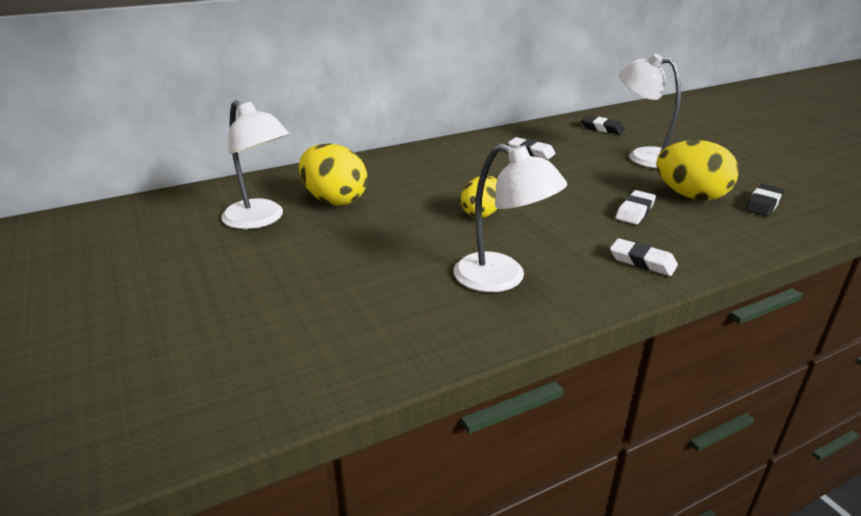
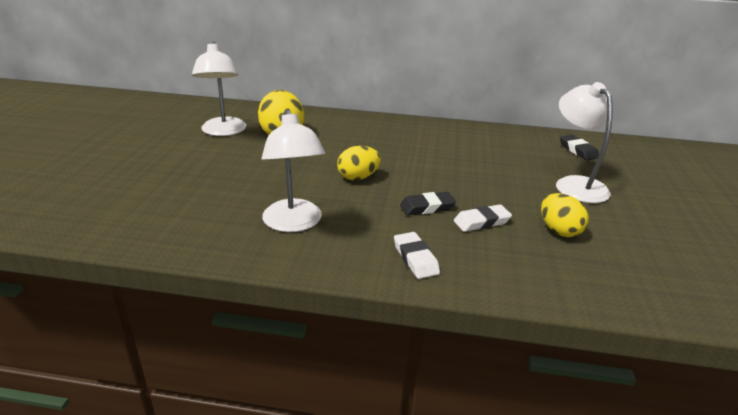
camera: 35 degrees right, 0 degrees up
(531, 152) = (477, 149): white eraser -> none
(690, 196) = (559, 231): yellow egg -> yellow egg, size x0.65
(763, 204) = (625, 266): black eraser -> black eraser (427, 207)

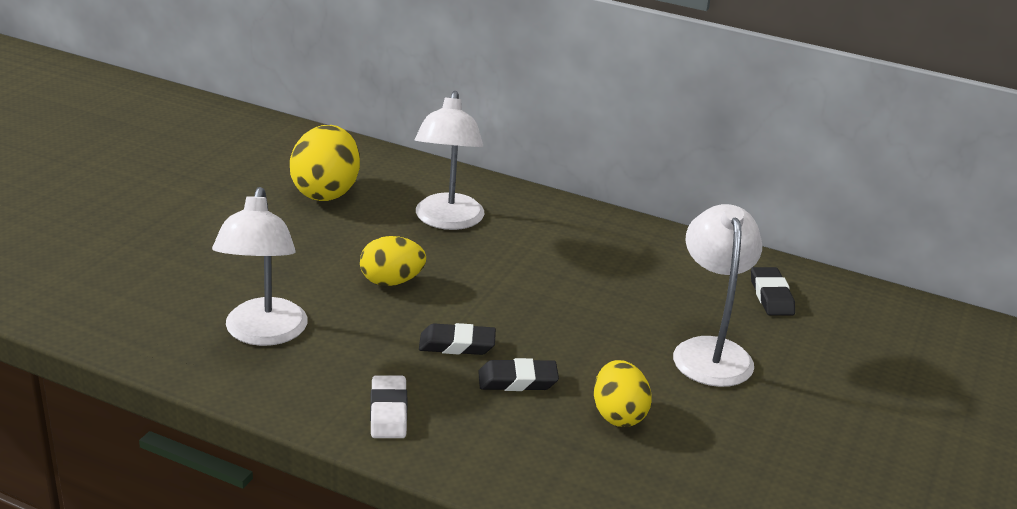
camera: 15 degrees right, 0 degrees up
(223, 131) = (246, 172): white lamp -> white lamp (447, 221)
(481, 222) = (517, 380): white eraser -> black eraser

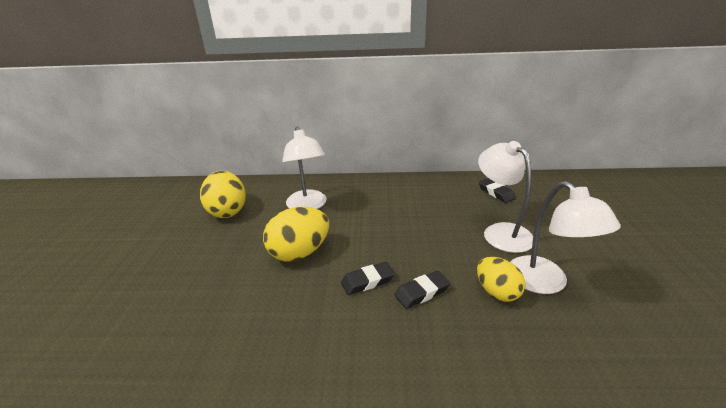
camera: 20 degrees left, 0 degrees up
(263, 334) = (233, 325): white lamp -> white lamp (545, 283)
(388, 412) = (360, 355): white eraser -> none
(391, 281) = (299, 253): yellow egg -> yellow egg, size x1.54

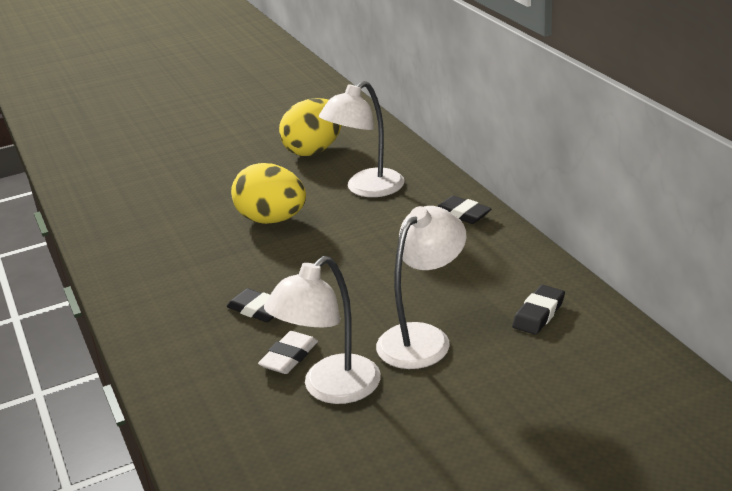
camera: 65 degrees right, 0 degrees up
(367, 281) = (254, 273): black eraser -> black eraser (462, 214)
(497, 292) = (289, 357): yellow egg -> white eraser

